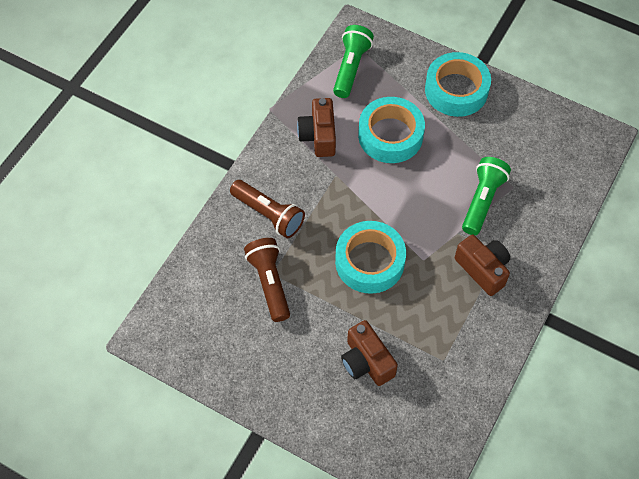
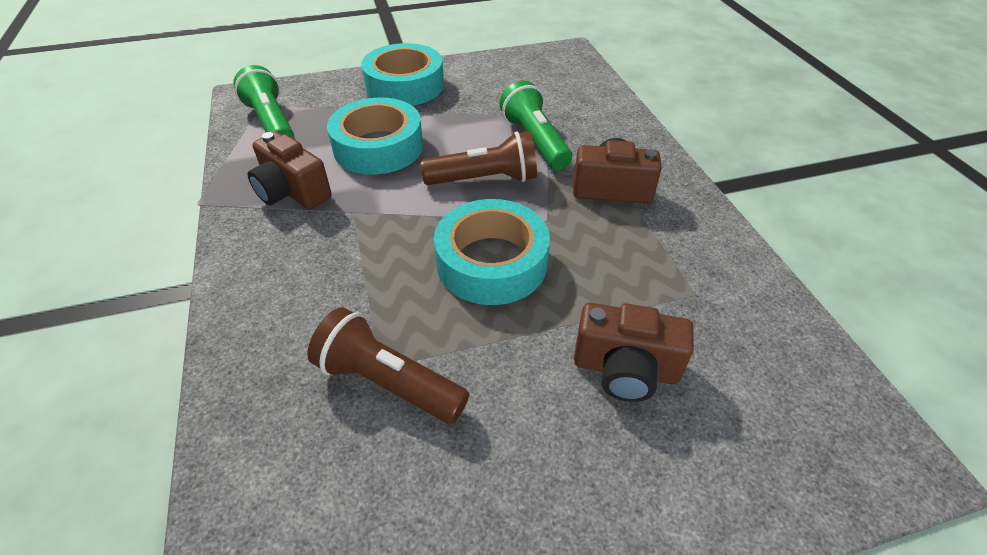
camera: 45 degrees left, 15 degrees down
(269, 214) = (303, 304): brown flashlight -> brown flashlight (484, 179)

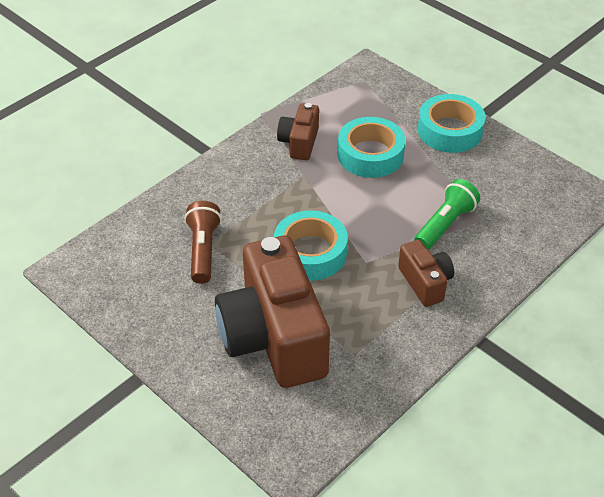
camera: 60 degrees right, 0 degrees up
(271, 123) = (351, 96): green flashlight -> none
(484, 179) = (381, 218): brown flashlight -> none
(625, 369) = (274, 337): brown camera -> brown camera, size x2.11

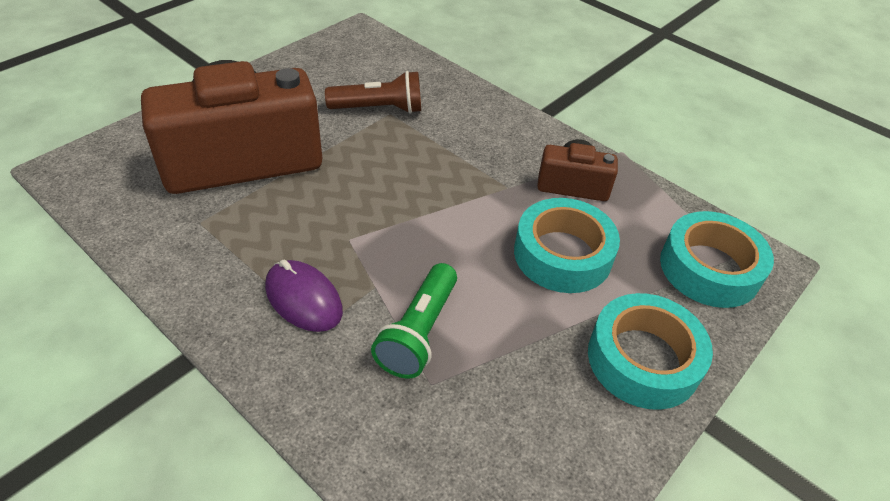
camera: 85 degrees right, 0 degrees up
(310, 253) = (369, 189): turquoise tape -> turquoise tape (709, 268)
(425, 282) = (303, 299): brown camera -> purple mouse
(445, 225) = (419, 332): green flashlight -> green flashlight turned 75 degrees clockwise

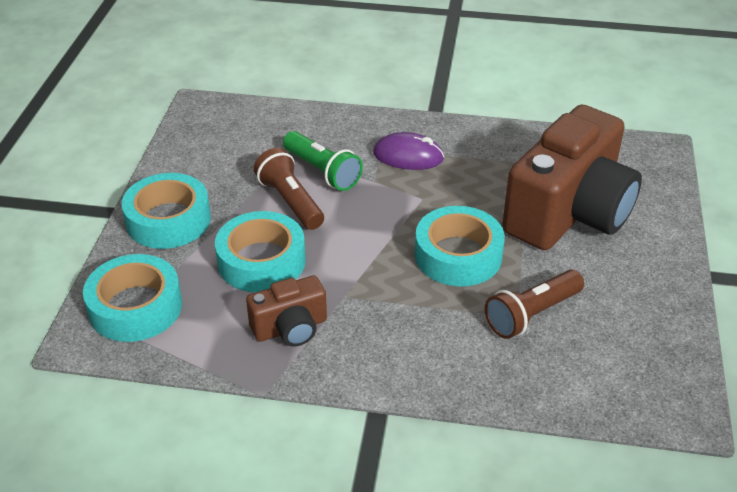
camera: 150 degrees right, 5 degrees down
(380, 172) = (458, 255): none -> turquoise tape
(419, 332) = (322, 171): green flashlight -> green flashlight turned 150 degrees clockwise
(487, 309) = (290, 202): none -> brown flashlight

